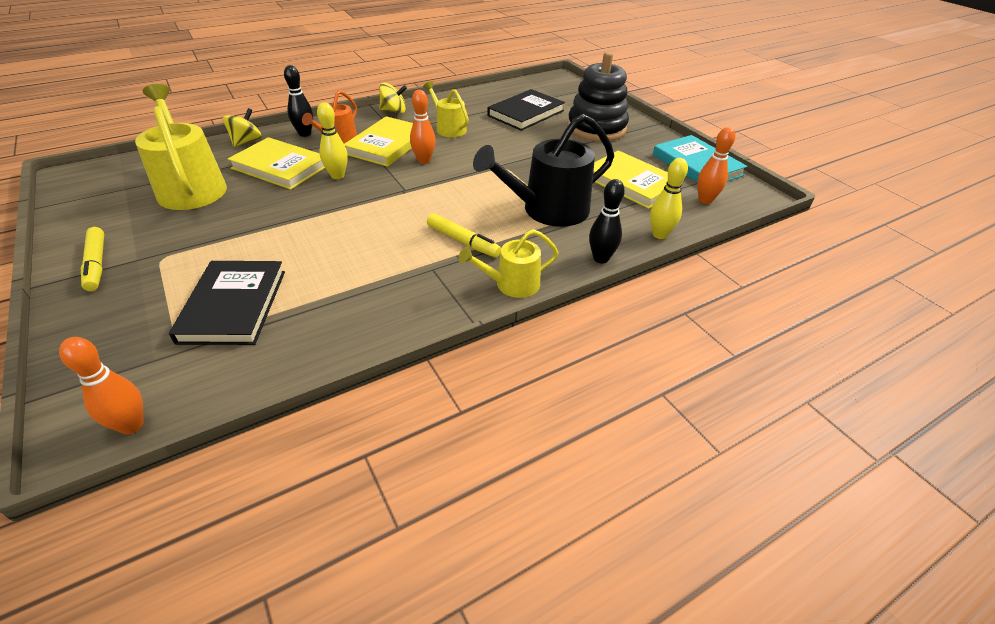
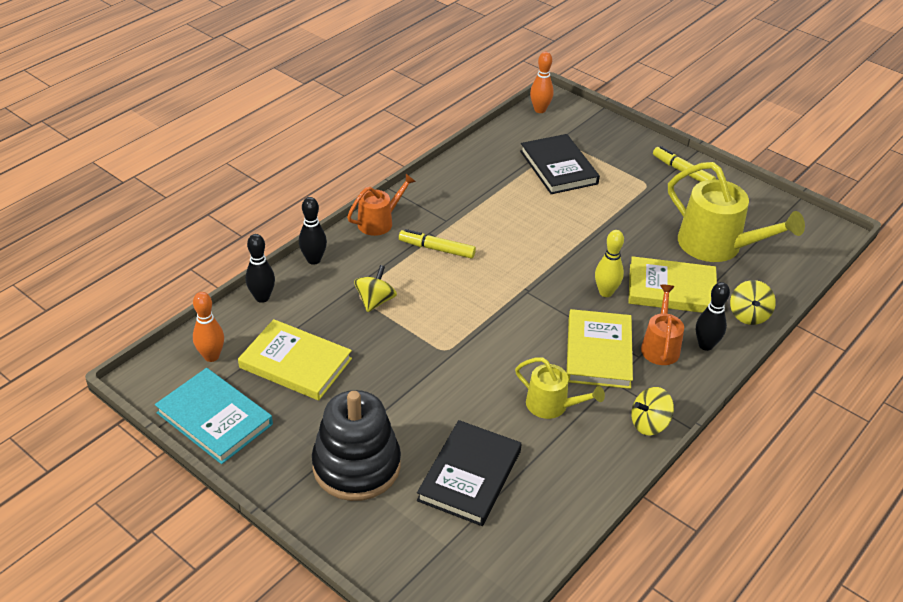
camera: 160 degrees right, 0 degrees up
(424, 160) = (539, 337): orange bowling pin -> none
(512, 284) = (379, 222): yellow watering can -> orange watering can
(548, 210) = (375, 301): black watering can -> yellow spinning top
(659, 234) = (262, 297): yellow bowling pin -> black bowling pin

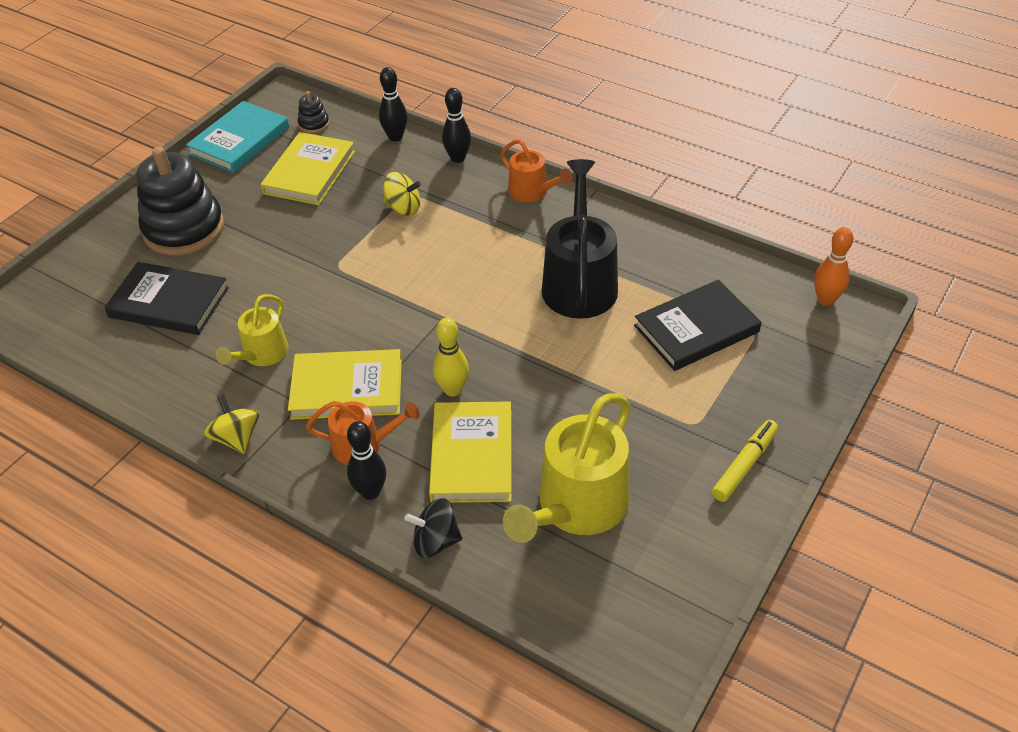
camera: 85 degrees right, 5 degrees up
(211, 356) = (314, 124): orange bowling pin -> black stacking toy
(437, 249) = (497, 240): yellow marker -> none
(499, 213) = (579, 282): none -> black watering can
(748, 315) = (435, 541): yellow spinning top -> black spinning top

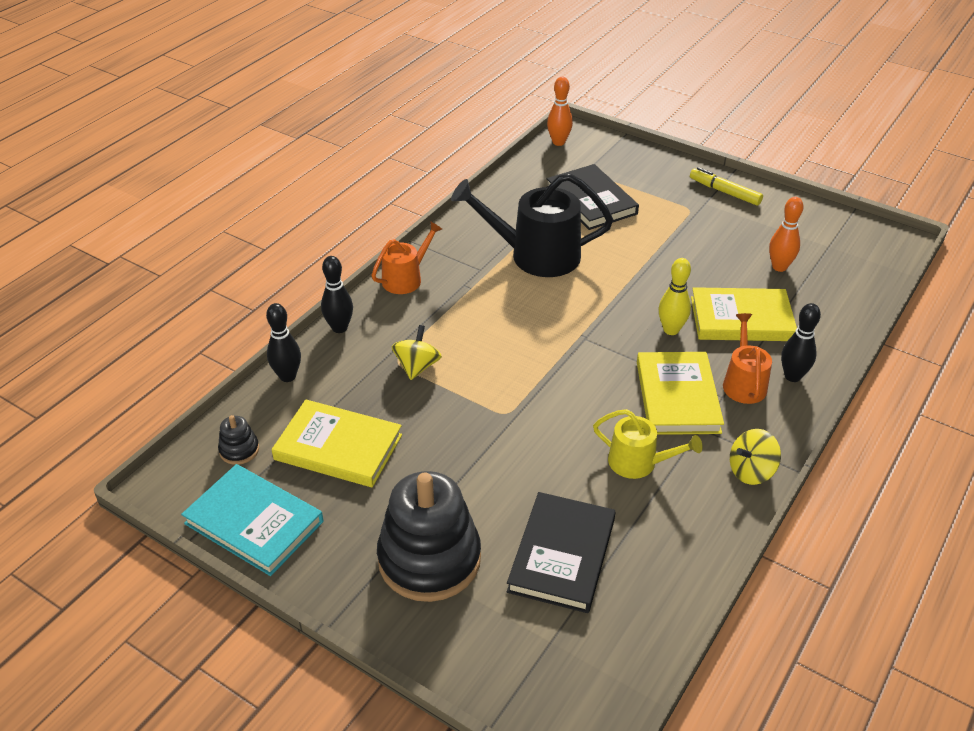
camera: 90 degrees left, 5 degrees down
(435, 541) = (831, 338): black spinning top -> none
(577, 506) = (779, 267): yellow watering can -> orange bowling pin

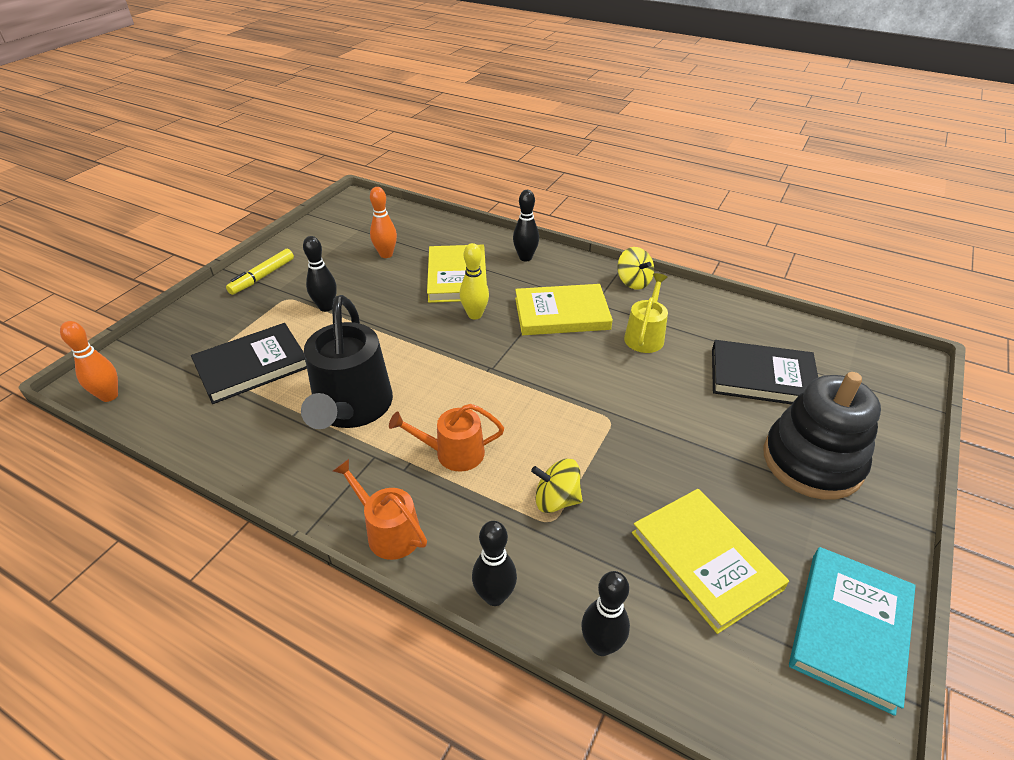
camera: 95 degrees left, 0 degrees up
(239, 450) = (750, 677): black stacking toy -> none
(338, 447) = (705, 560): yellow book -> yellow book turned 45 degrees counterclockwise
(677, 233) = (326, 307): none -> black bowling pin
(743, 383) = (538, 280): orange watering can -> orange watering can (453, 453)

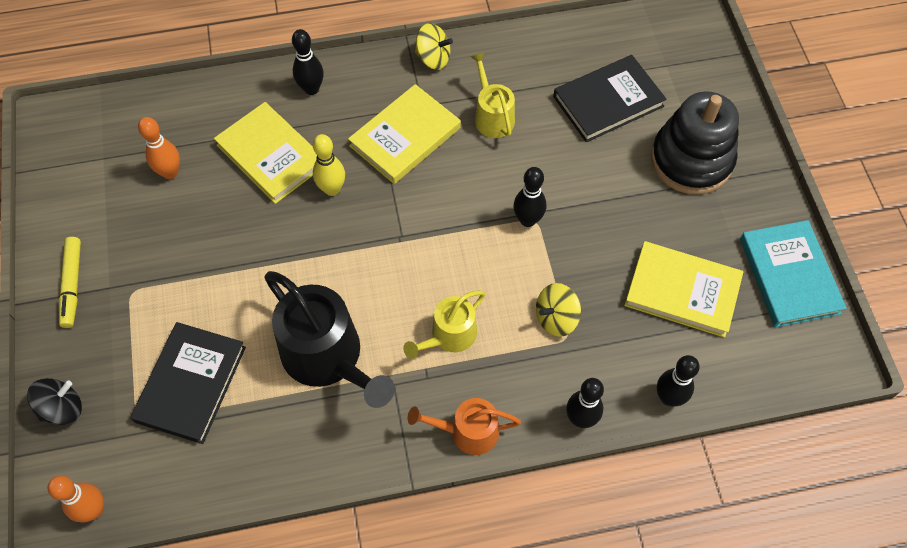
camera: 40 degrees left, 20 degrees up
(172, 332) = (62, 408): none -> black spinning top
(326, 307) = (183, 275): black bowling pin -> black bowling pin (527, 220)
(453, 453) = (449, 336): orange watering can -> yellow watering can

